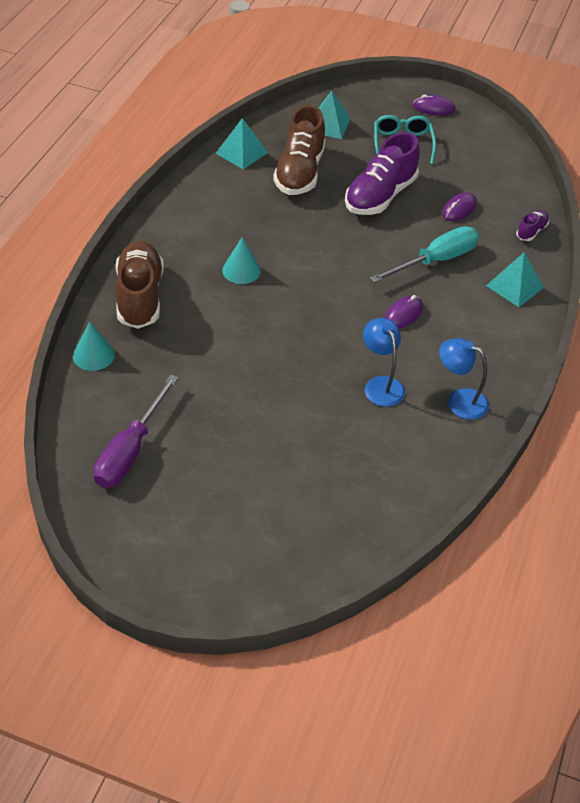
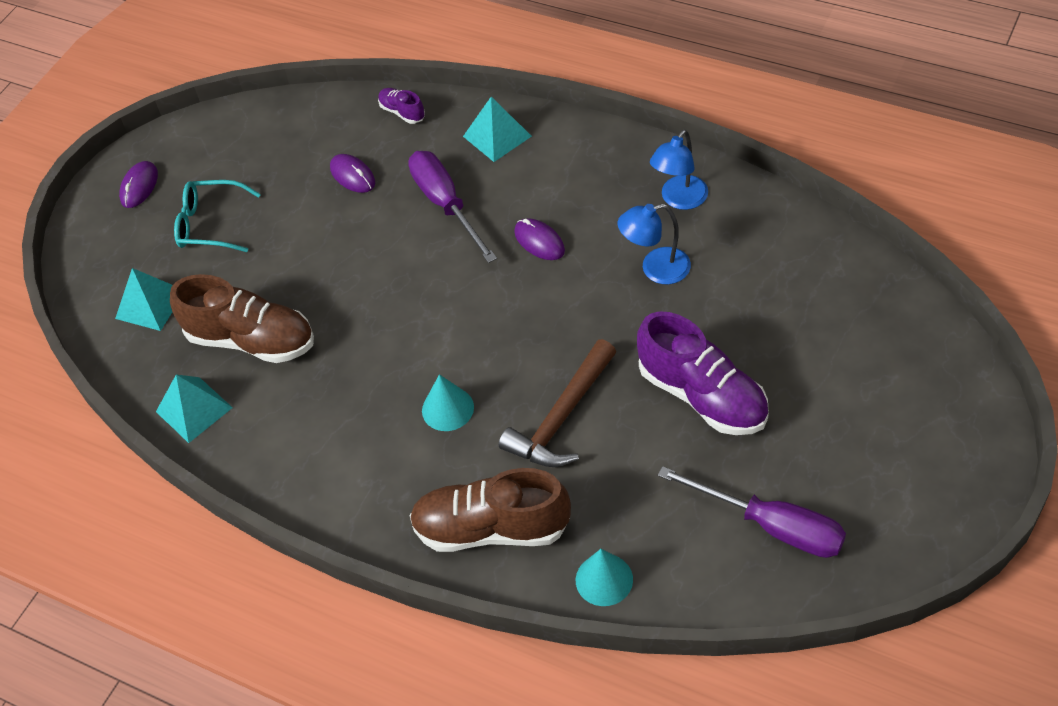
camera: 75 degrees left, 5 degrees up
(232, 331) = (562, 418): none -> brown hammer
(380, 196) = (315, 253): purple shoe -> purple shoe (702, 396)
(436, 260) = (446, 205): turquoise screwdriver -> purple screwdriver

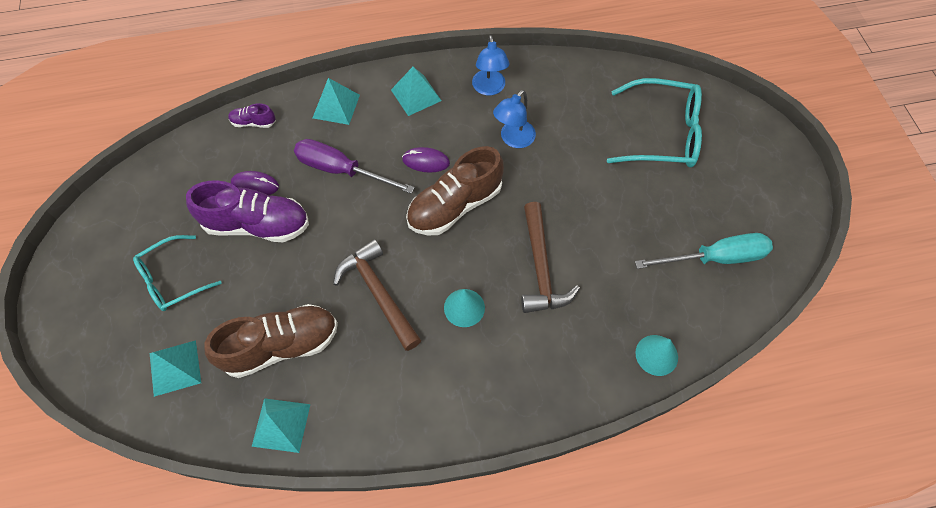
camera: 45 degrees left, 10 degrees up
(139, 186) = (85, 283): purple mouse -> none
(378, 345) = (378, 293): none -> brown hammer
(491, 528) = (562, 369): brown shoe -> brown shoe (455, 206)
(591, 166) = (416, 95): none -> turquoise pyramid
(702, 396) = (609, 203): purple shoe -> purple shoe (257, 225)
(771, 526) = (715, 258): purple screwdriver -> turquoise screwdriver
(841, 356) = (661, 134): none -> turquoise glasses

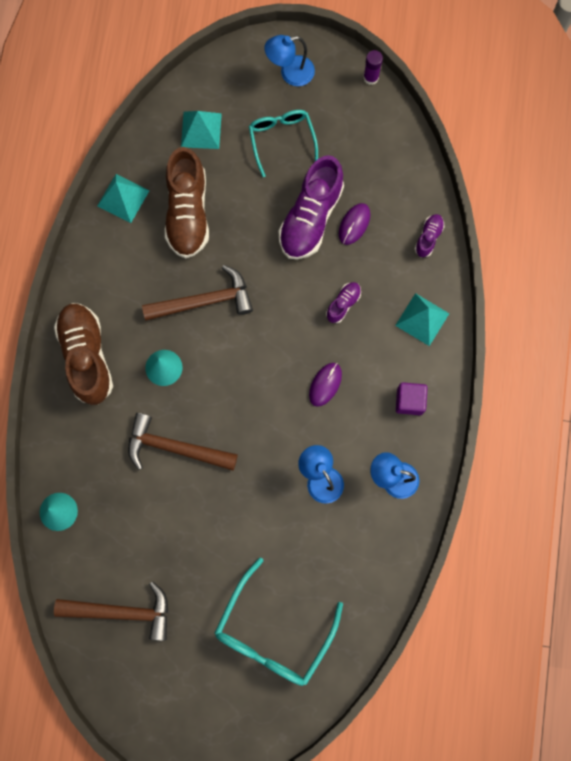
camera: 110 degrees right, 15 degrees up
(83, 218) = (371, 77): none -> purple glue stick
(87, 297) = (290, 73): none -> blue lamp
(341, 170) = (343, 304): purple screwdriver -> purple shoe
(416, 95) = (409, 401): turquoise pyramid -> purple cube
(455, 206) = (266, 394): brown shoe -> brown shoe (87, 356)
(715, 258) = (122, 611): turquoise screwdriver -> brown hammer

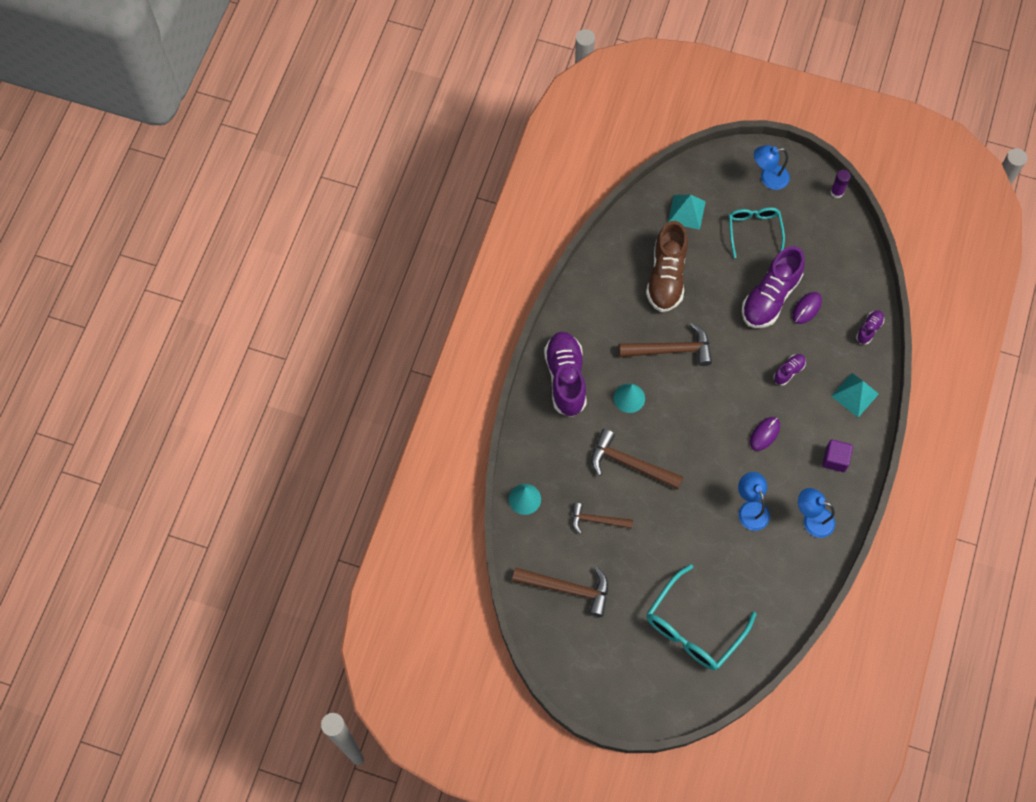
camera: 10 degrees right, 10 degrees down
(87, 356) = (565, 378): brown shoe -> purple shoe
(123, 198) = (613, 256): turquoise pyramid -> none
(145, 523) = (597, 520): none -> brown hammer

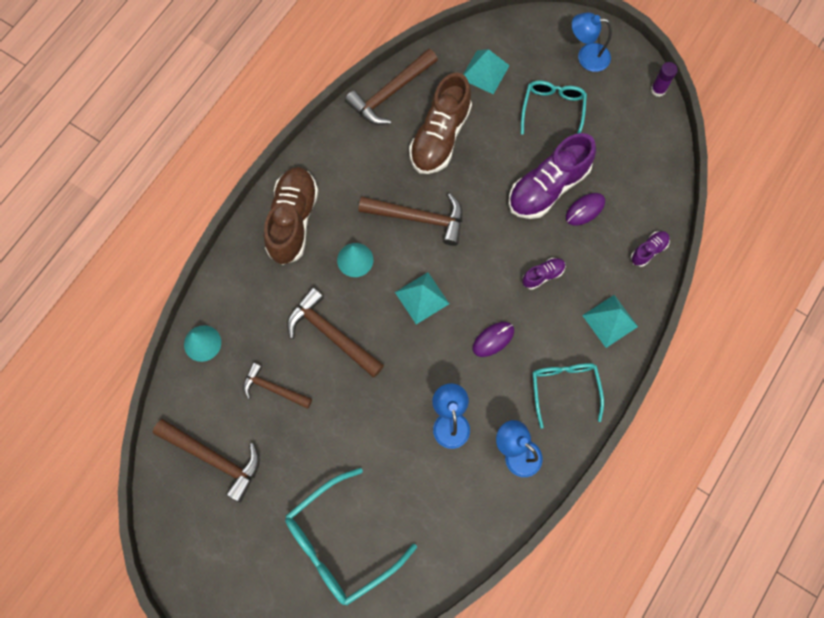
camera: 15 degrees right, 5 degrees up
(565, 378) = (293, 220): purple shoe -> brown shoe
(612, 250) = (390, 93): none -> brown hammer
(695, 415) = (422, 298): none -> turquoise pyramid
(835, 459) = (564, 389): purple cube -> turquoise glasses

